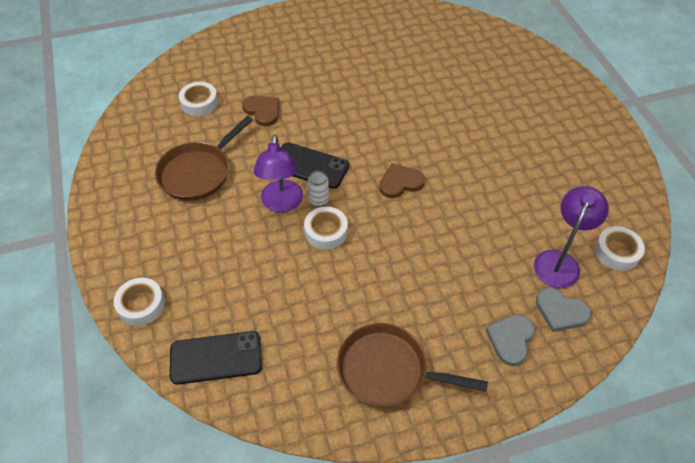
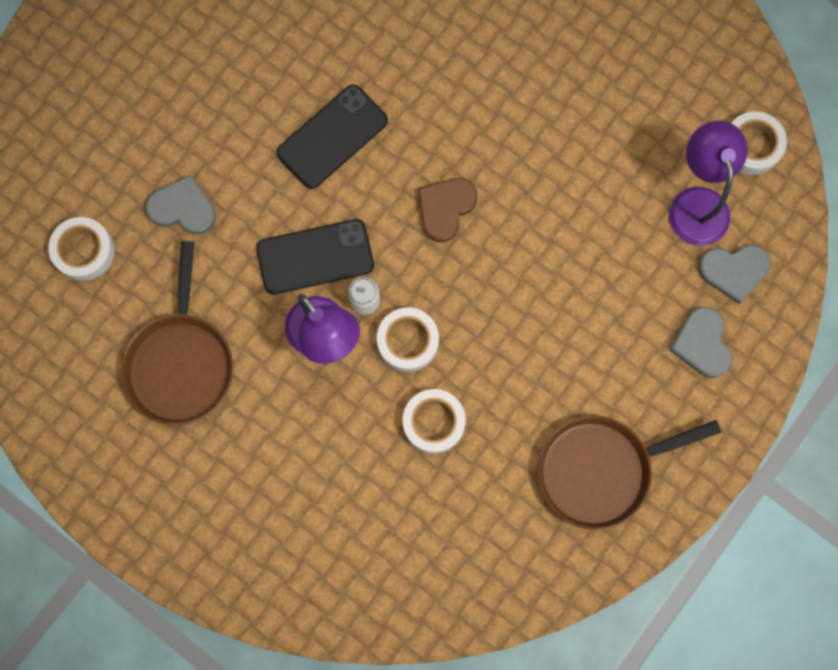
camera: 35 degrees left, 25 degrees up
(141, 305) = (272, 583): white tape -> white tape (433, 422)
(216, 358) = (410, 584): black phone -> black phone (332, 137)
(263, 111) = (183, 208): brown heart -> grey heart

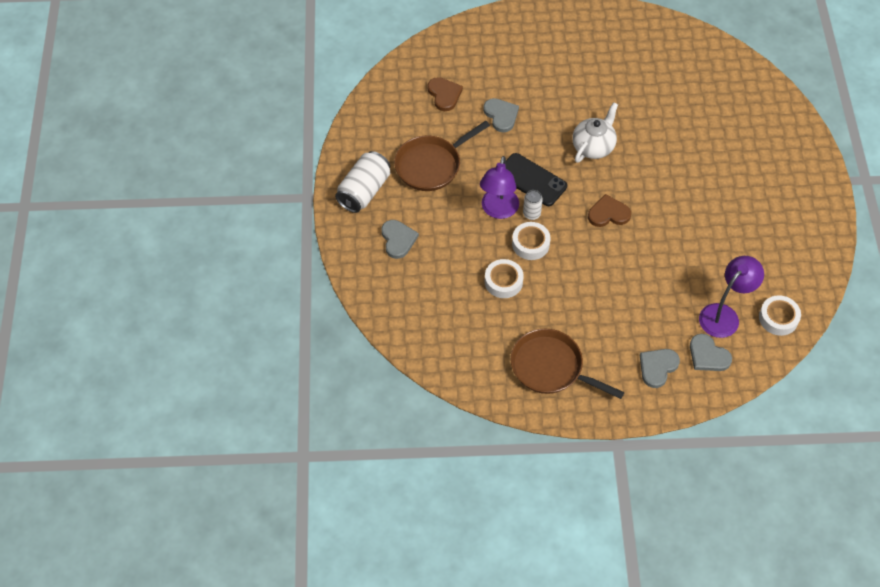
camera: 50 degrees right, 20 degrees down
(84, 251) = (444, 95): white tape -> brown heart
(145, 484) = (364, 191): none -> white can
(258, 502) = (398, 239): none -> grey heart
(332, 137) = (593, 146): black phone -> white teapot

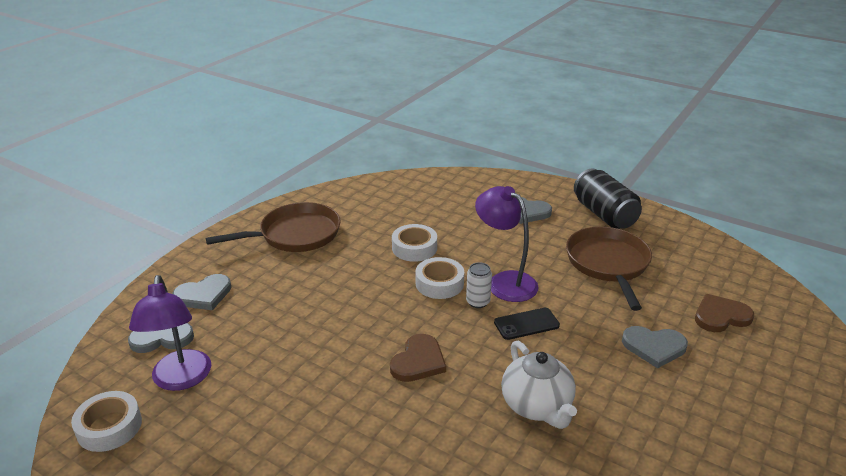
camera: 125 degrees right, 25 degrees down
(364, 191) = (604, 214): white can -> black can
(444, 95) = (720, 316): brown heart -> brown heart turned 150 degrees clockwise
(531, 180) = (526, 324): black phone -> black phone, size x0.64
(657, 367) = (204, 295): grey heart -> grey heart turned 75 degrees clockwise

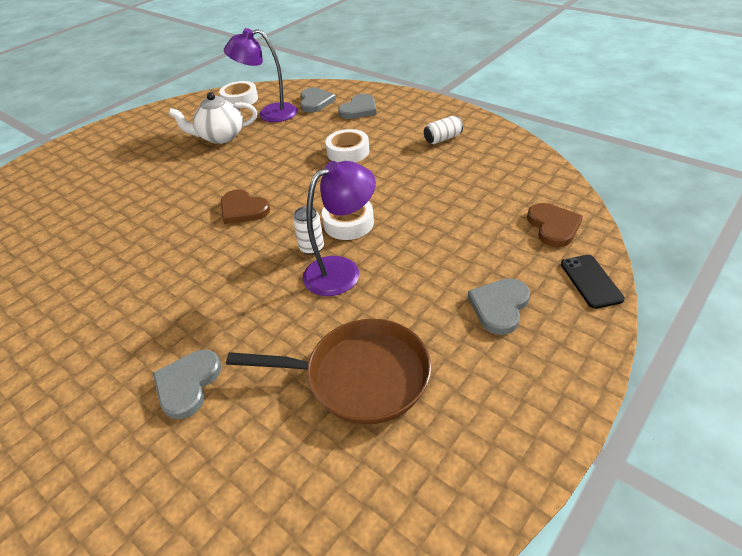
camera: 100 degrees right, 10 degrees up
(204, 295) = (359, 109): grey heart -> grey heart turned 120 degrees counterclockwise
(295, 235) = (442, 139): brown pan -> white can
(414, 248) = (414, 208): white tape -> white tape (348, 152)
(526, 324) = (266, 280): black phone -> black phone (591, 281)
(537, 406) = (158, 274): white teapot -> white teapot (221, 137)
(604, 214) = (498, 402): black can -> none
(720, 316) = (211, 487): brown heart -> brown heart (553, 226)

